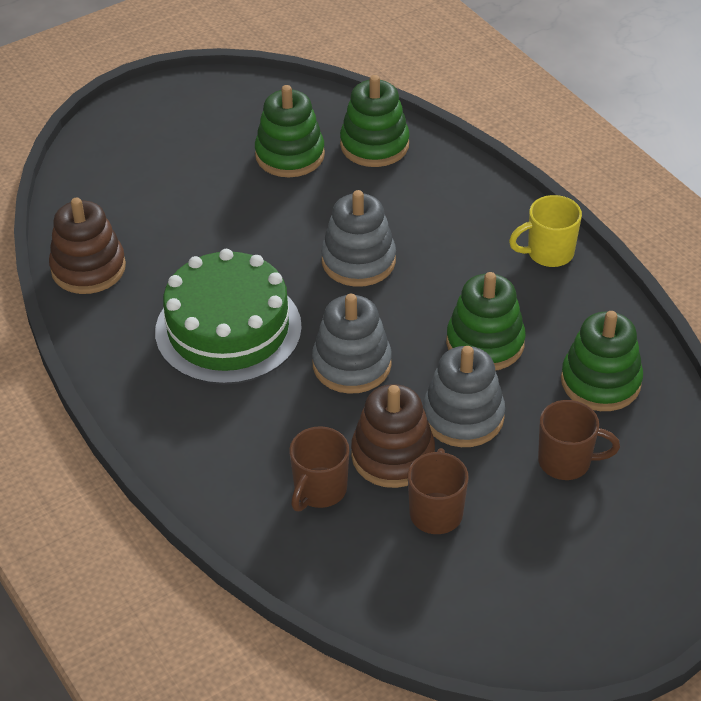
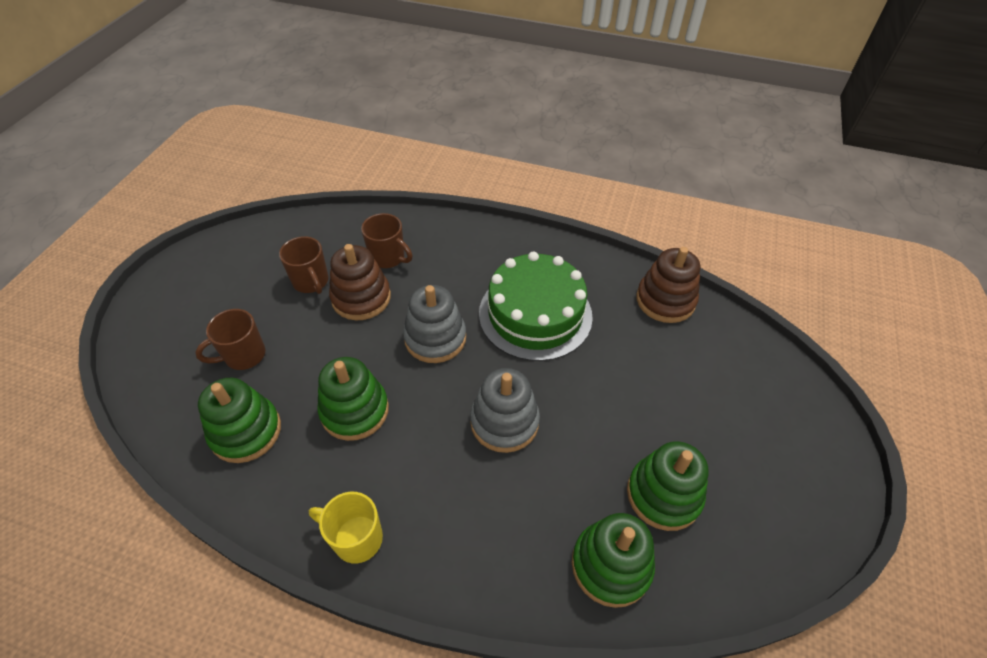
camera: 140 degrees right, 5 degrees up
(319, 490) = (388, 258): brown mug -> brown mug turned 135 degrees clockwise
(463, 416) = (333, 346): grey stacking toy -> none
(548, 253) = (356, 538): yellow mug -> yellow mug turned 105 degrees counterclockwise

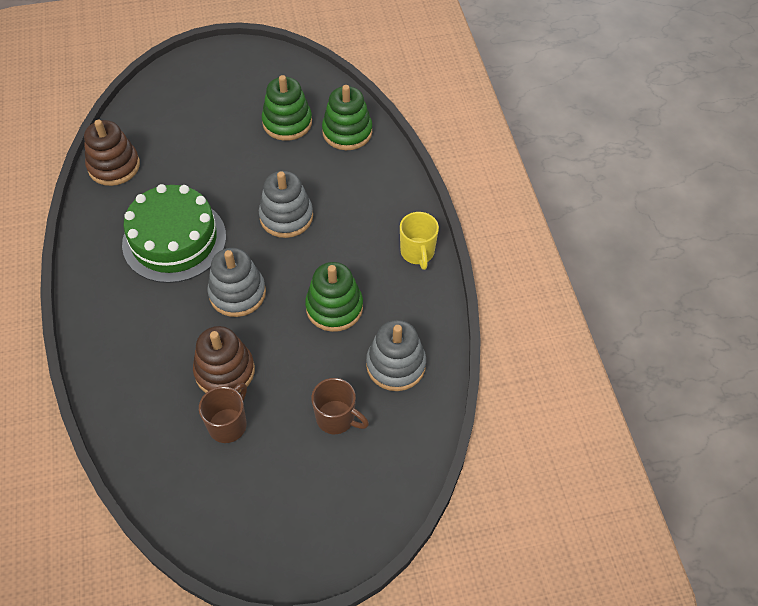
camera: 120 degrees left, 5 degrees up
(246, 431) = (395, 365): green stacking toy -> grey stacking toy
(388, 258) = (163, 380): brown mug -> none

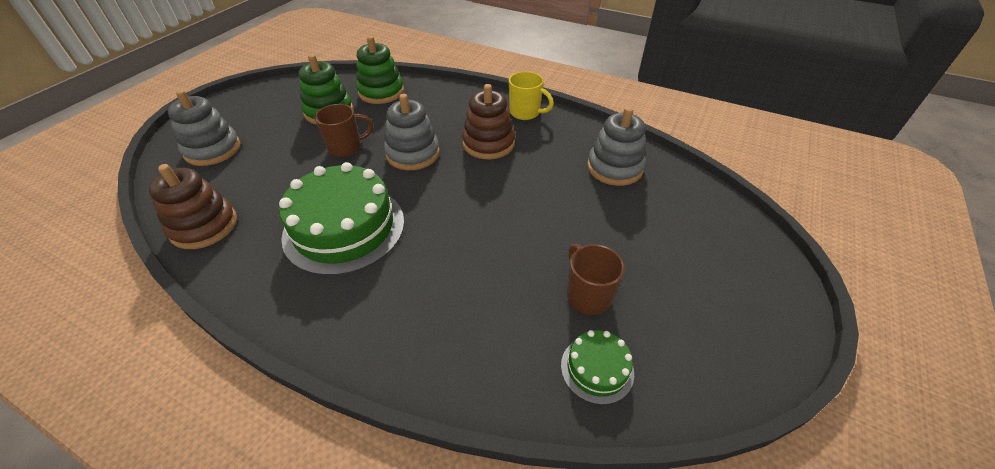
camera: 50 degrees left, 10 degrees down
(169, 463) = (597, 368): none -> green cake
(225, 371) = (525, 267): brown stacking toy -> brown stacking toy (488, 143)
(237, 293) = (452, 217): grey stacking toy -> grey stacking toy (212, 150)
(334, 307) = (529, 172): green stacking toy -> none
(336, 418) = (639, 222): brown mug -> brown mug (346, 147)

